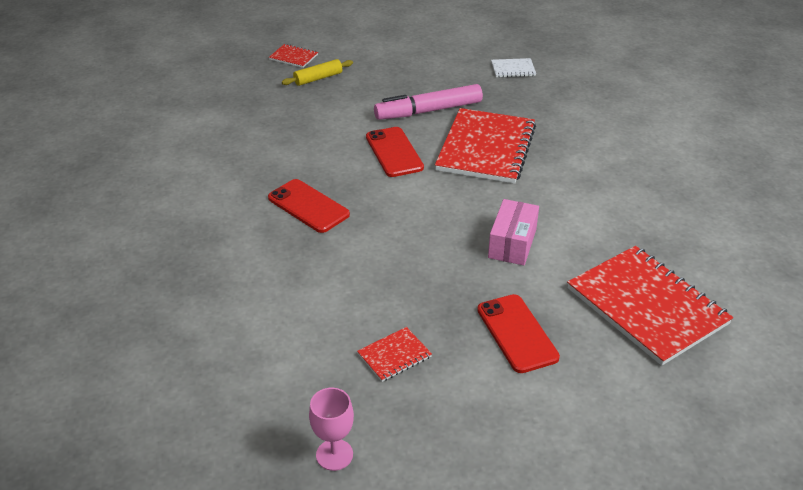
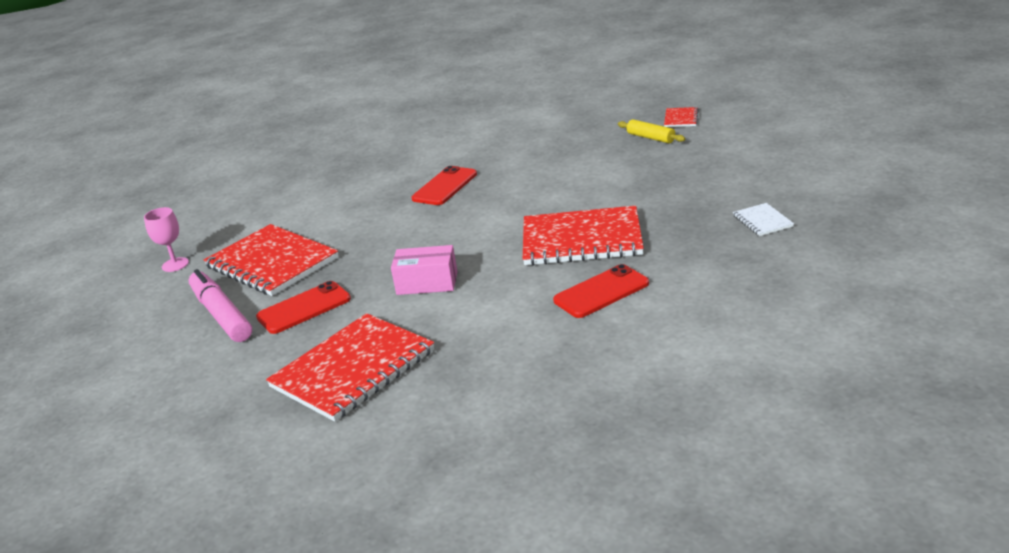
camera: 80 degrees right, 10 degrees down
(394, 152) = (545, 199): red phone -> red phone (601, 292)
(394, 355) = (272, 263): red notebook -> red notebook, size x2.30
(428, 111) = (632, 197): pink marker -> pink marker (221, 315)

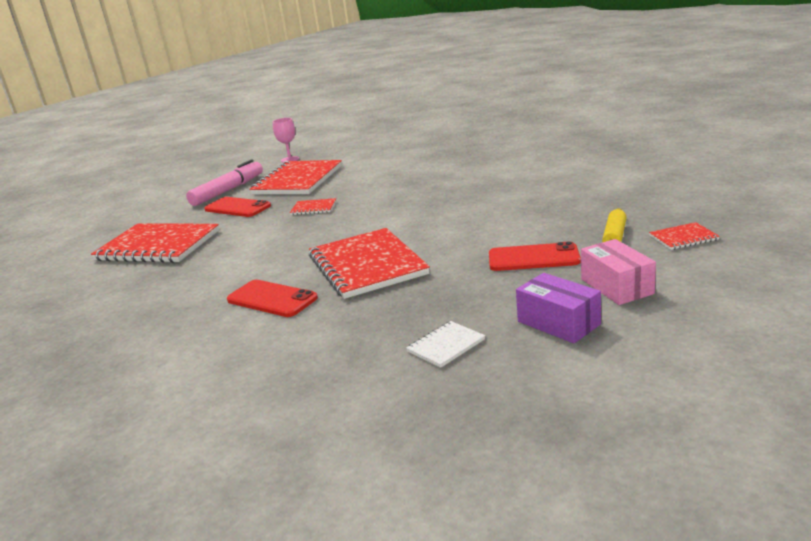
camera: 65 degrees right, 5 degrees down
(387, 257) = (313, 208): none -> red notebook
(427, 283) = (277, 231): pink box -> pink box (616, 286)
(444, 186) = (441, 189): red phone -> red phone (533, 258)
(765, 179) = (558, 323): none -> purple box

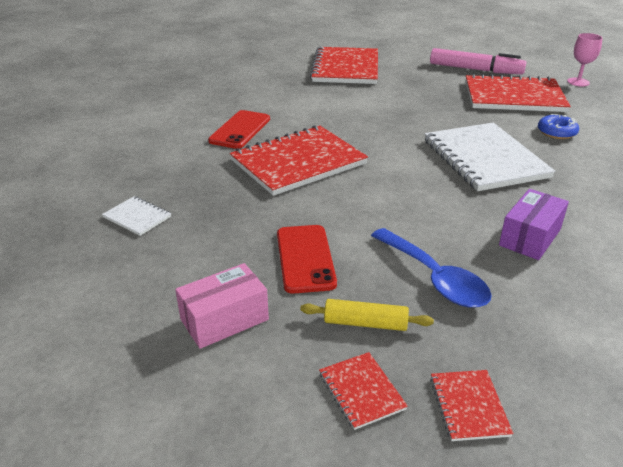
camera: 75 degrees right, 10 degrees up
(237, 208) = (431, 82): red phone -> none
(313, 208) = (436, 117): red notebook -> red notebook (468, 406)
(371, 171) = (556, 132): none -> blue donut
(400, 194) = (484, 159): none -> white notebook
(558, 323) = (155, 278): purple box -> purple box (530, 237)
(561, 215) = (434, 278): none -> blue spoon

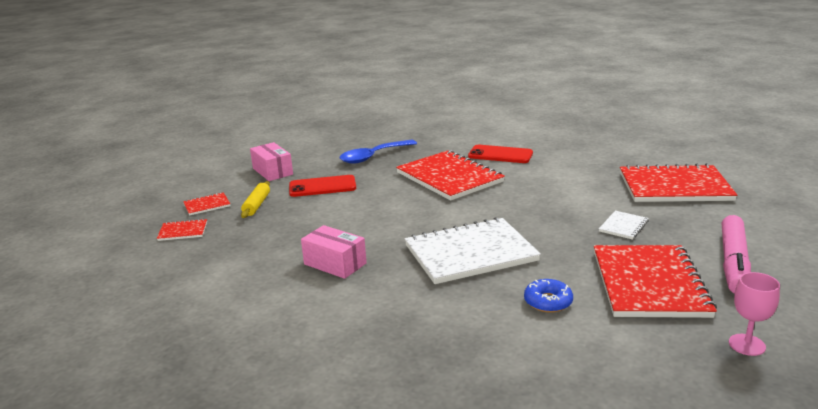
camera: 90 degrees right, 10 degrees down
(137, 217) = (373, 141): white notebook -> white notebook (623, 226)
(434, 278) = (293, 225): blue spoon -> blue spoon (373, 156)
(530, 237) = (335, 264): purple box -> pink box

